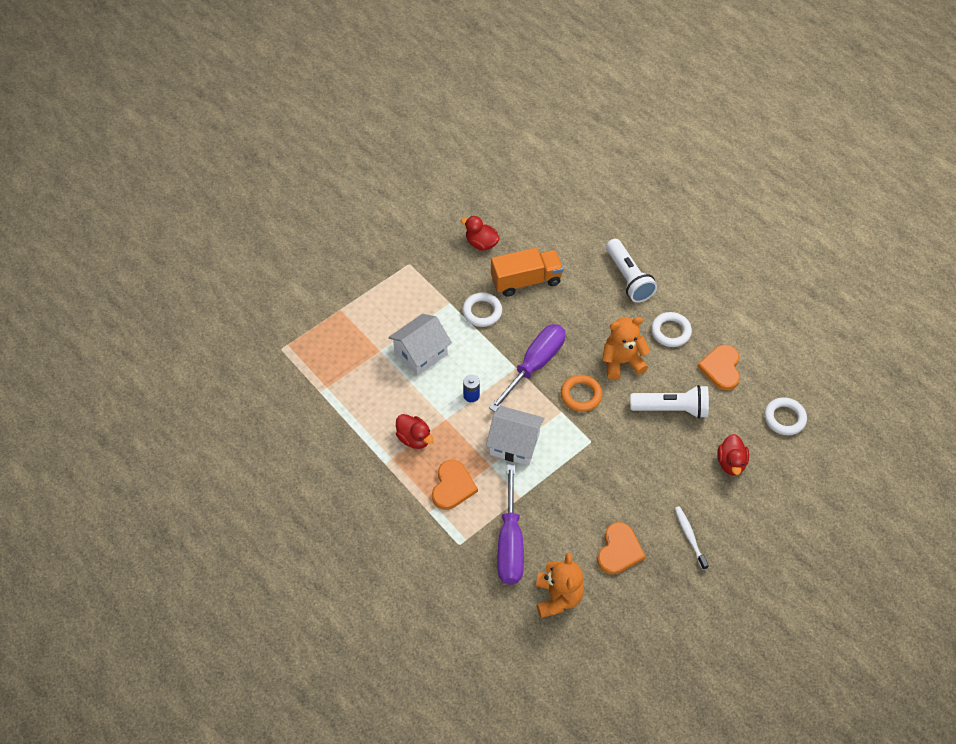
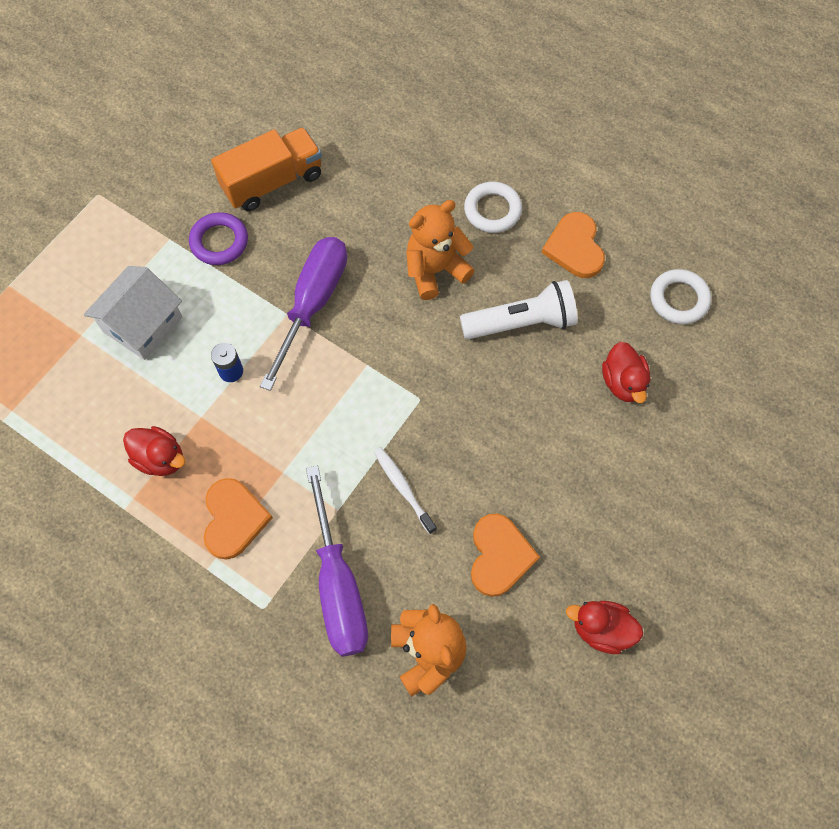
camera: 15 degrees left, 10 degrees up
(481, 243) = (196, 141): red duck -> red duck (601, 629)
(482, 312) = (219, 242): white ring -> purple ring
(514, 444) = (310, 430): white house -> none
(581, 395) = (389, 333): orange ring -> none
(628, 278) = (416, 147): white flashlight -> none
(689, 537) = (594, 509): white toothbrush -> white toothbrush (403, 489)

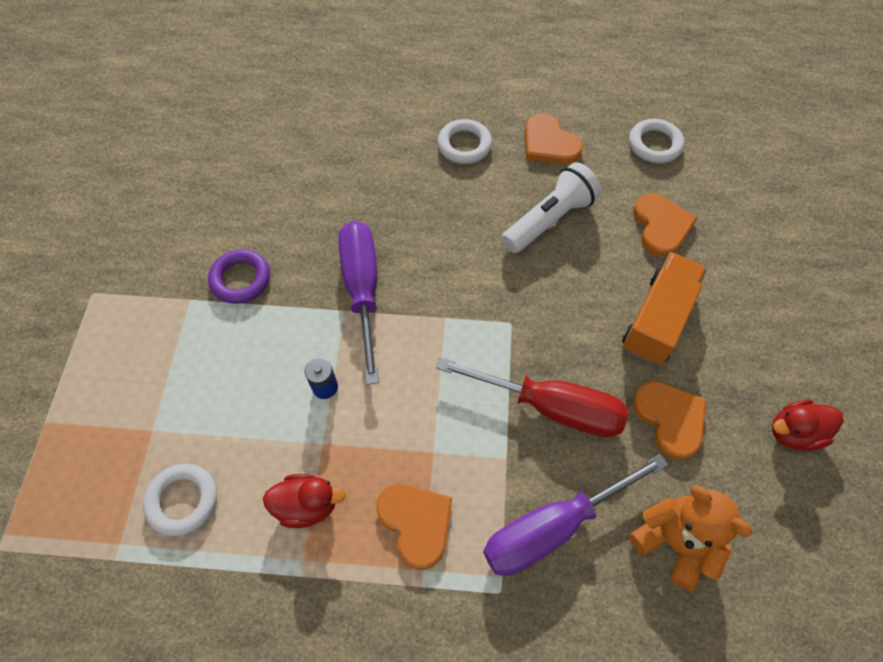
camera: 30 degrees left, 5 degrees down
(73, 403) = (183, 501): none -> white ring
(143, 324) = (210, 388): white house -> none
(272, 182) = (258, 207): orange truck -> orange truck (657, 320)
(338, 585) = (553, 527): purple screwdriver -> purple screwdriver turned 105 degrees clockwise
(403, 489) = (550, 407): white toothbrush -> red screwdriver
(435, 270) = (450, 212): orange teddy bear -> none
(623, 382) = (661, 226): red duck -> orange heart

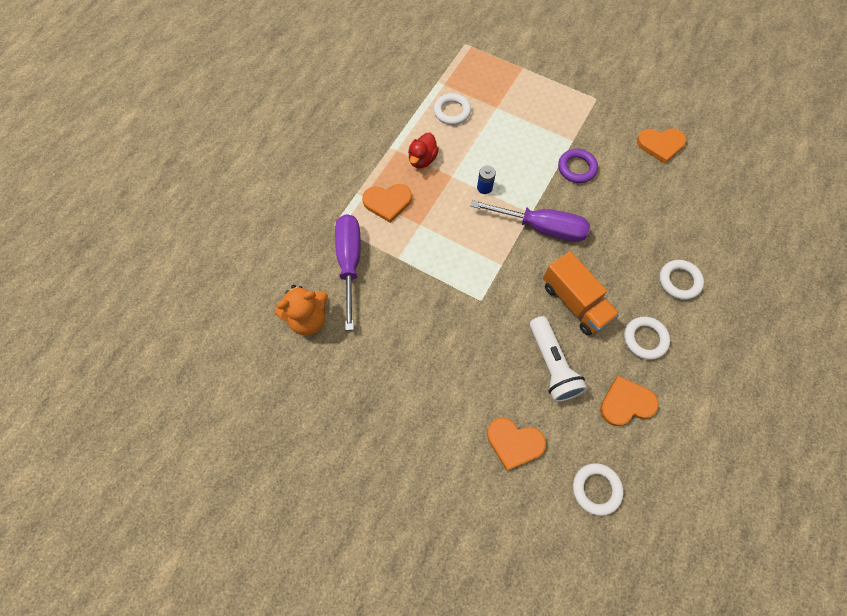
camera: 115 degrees right, 5 degrees up
(372, 132) = (679, 281): none -> white ring
(550, 407) = (415, 295): red screwdriver -> none
(657, 320) = (441, 392): orange truck -> orange truck (575, 302)
(670, 418) = (373, 359): orange heart -> orange heart (660, 145)
(794, 432) = (325, 429): red duck -> none

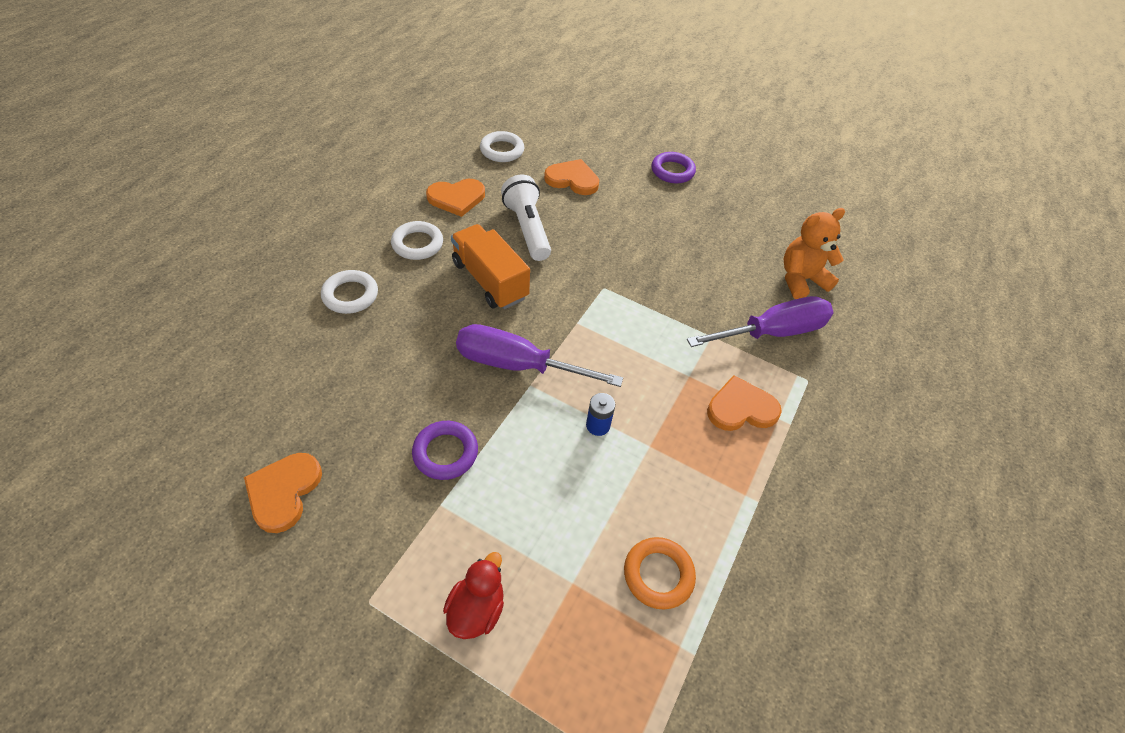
camera: 175 degrees right, 15 degrees down
(349, 263) = (771, 332): purple screwdriver -> purple screwdriver turned 105 degrees counterclockwise
(405, 468) = (672, 171): none -> purple ring
(422, 159) = (700, 476): red duck -> red duck (476, 609)
(452, 111) = (658, 575): white ring -> orange ring
(660, 145) = (284, 492): orange heart -> orange heart turned 75 degrees counterclockwise

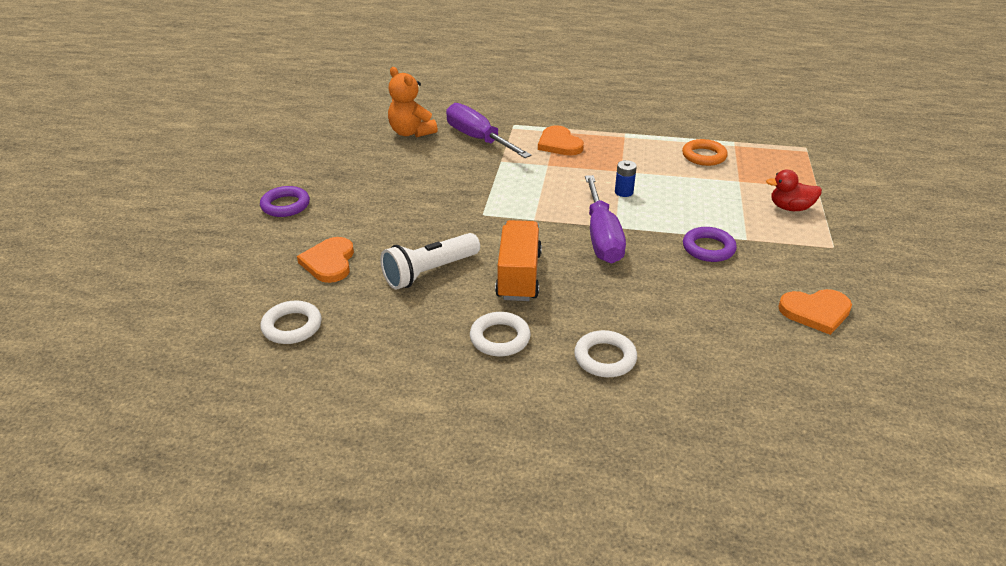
camera: 105 degrees left, 15 degrees down
(456, 198) = (406, 334): orange heart -> none
(490, 280) = (518, 276): orange truck -> orange truck turned 150 degrees clockwise

